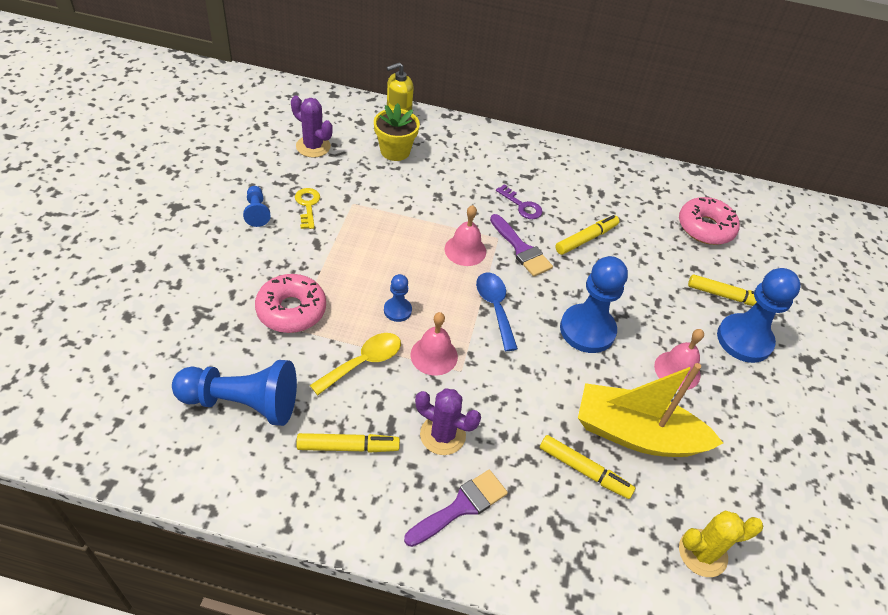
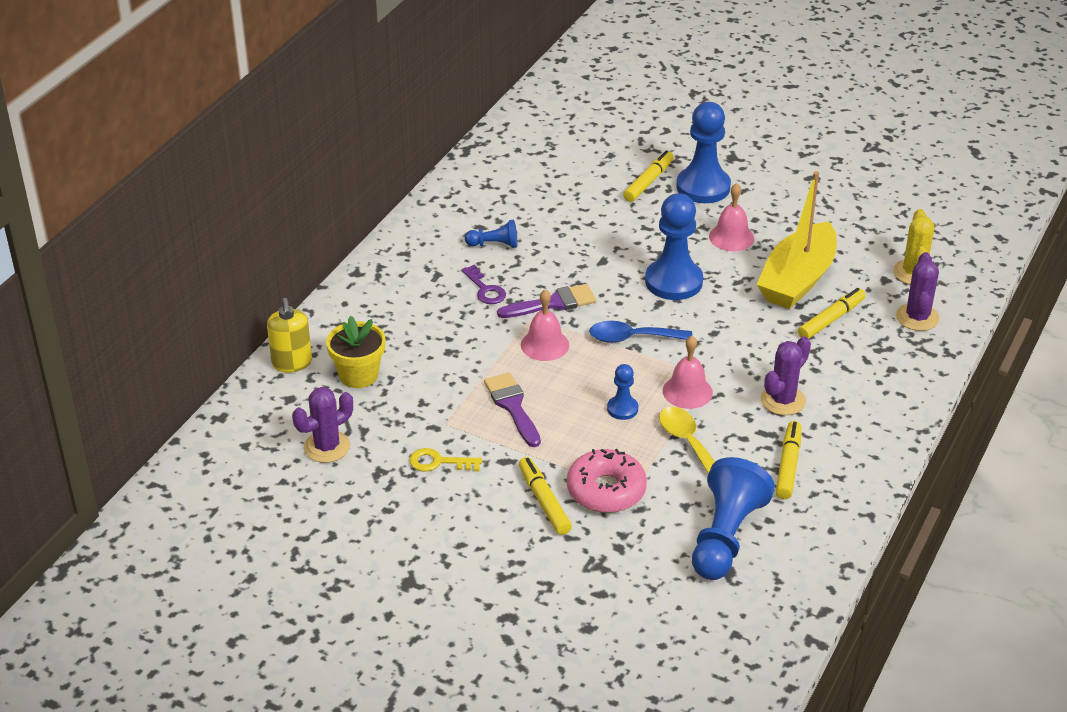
camera: 70 degrees left, 10 degrees down
(256, 212) = (439, 508): blue pawn -> blue pawn (494, 244)
(461, 507) = (859, 401): purple brush -> purple brush (512, 406)
(522, 206) = (485, 289): purple key -> purple key turned 90 degrees clockwise
(586, 239) = (549, 254): yellow marker -> yellow marker (544, 501)
(623, 561) = (917, 317): none -> purple cactus
(705, 228) = (552, 169): pink donut -> none

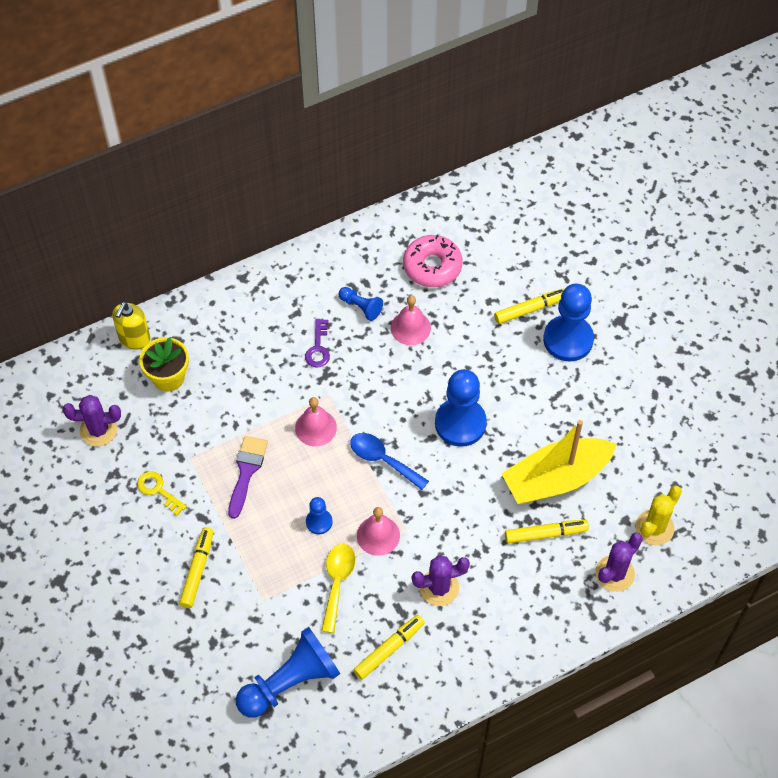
camera: 35 degrees right, 20 degrees up
(553, 303) = (354, 391): purple brush -> none
(606, 490) = (246, 588): pink donut -> pink donut (432, 266)
(731, 237) = (544, 405): pink bell -> pink bell (410, 328)

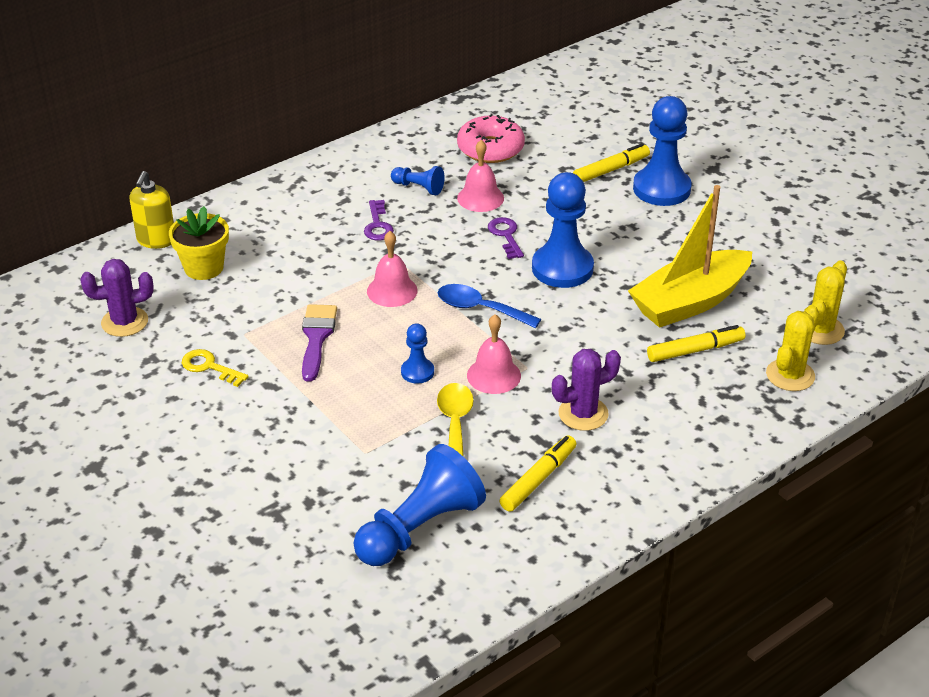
camera: 10 degrees left, 20 degrees down
(197, 570) = (274, 434): yellow marker -> none
(422, 377) = (506, 235): none -> purple key
(614, 573) = (790, 375): purple cactus -> yellow cactus

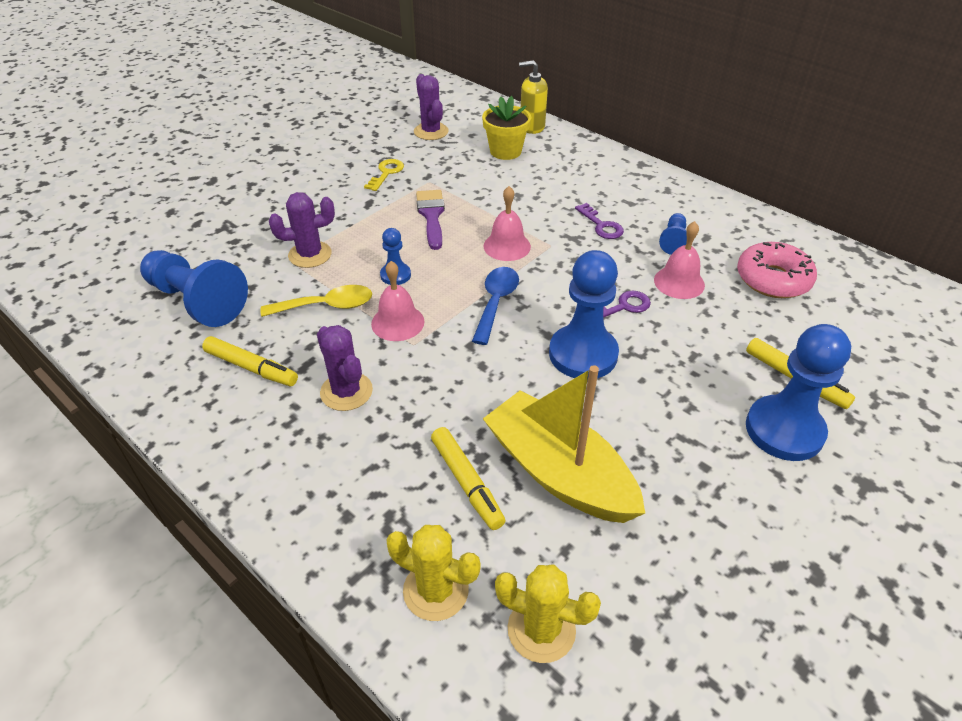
camera: 80 degrees right, 5 degrees up
(317, 337) = (431, 216): purple brush -> purple brush turned 90 degrees counterclockwise
(359, 436) = (310, 255): none -> purple cactus
(378, 225) = (601, 225): purple key -> purple key turned 105 degrees counterclockwise

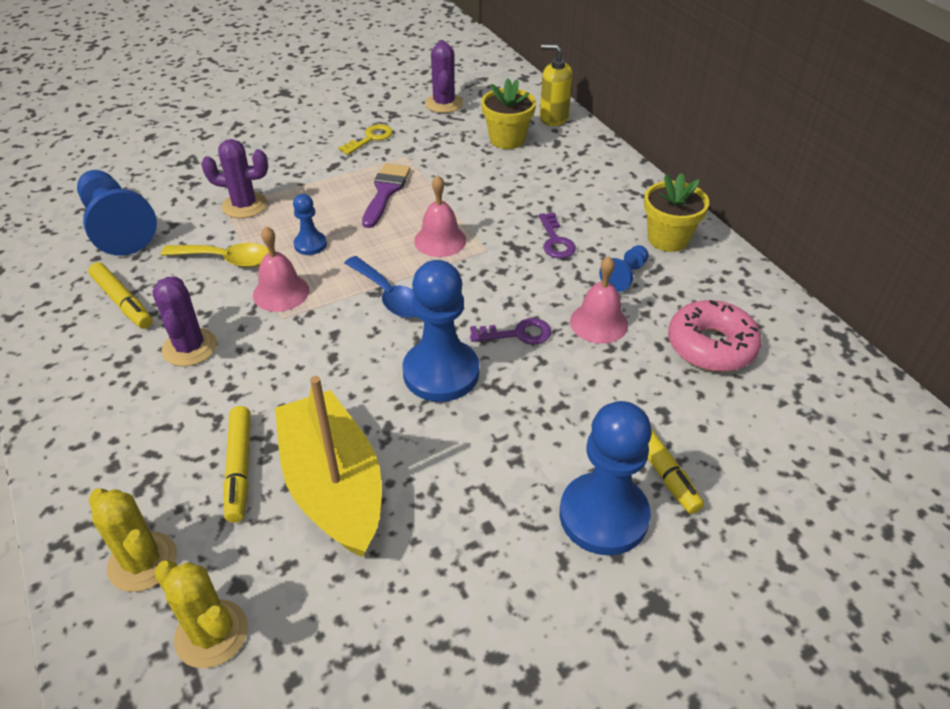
camera: 20 degrees right, 0 degrees up
(496, 302) = (389, 296): blue spoon -> blue spoon turned 105 degrees clockwise
(686, 205) = (668, 239): none -> yellow flower pot

